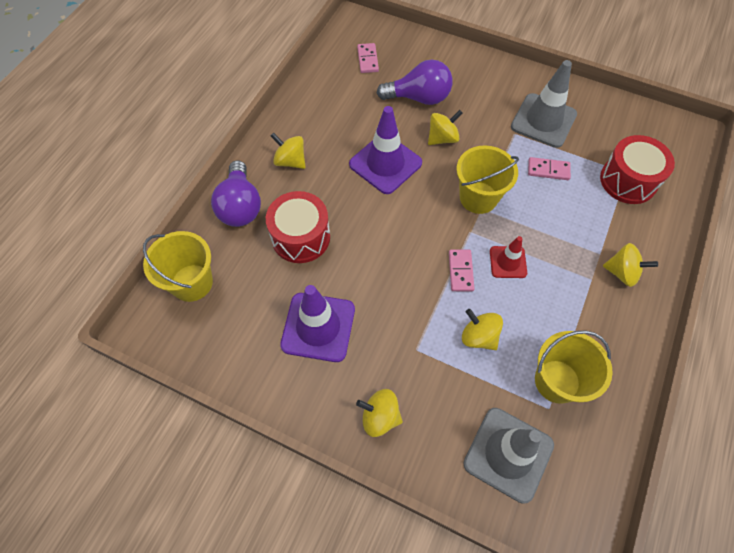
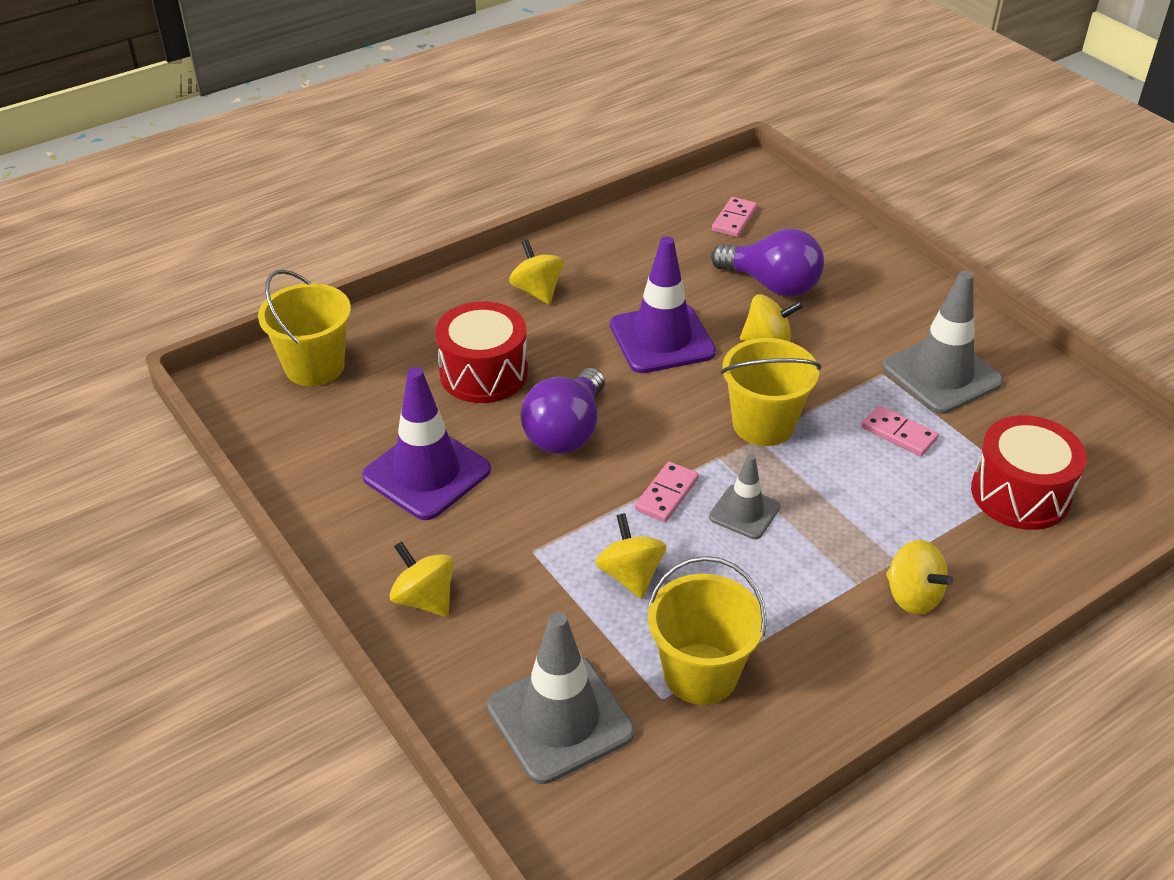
camera: 30 degrees right, 20 degrees down
(240, 206) = (435, 314): purple light bulb -> purple light bulb (566, 432)
(508, 262) = (744, 512): red traffic cone -> grey traffic cone

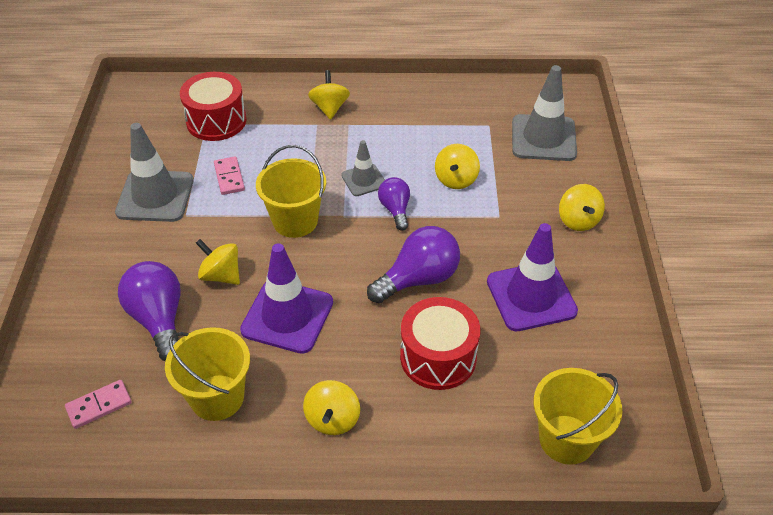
camera: 145 degrees left, 5 degrees up
(667, 494) = (395, 210): pink domino -> purple light bulb
(700, 674) = (462, 125): yellow bucket -> yellow bucket (217, 397)

